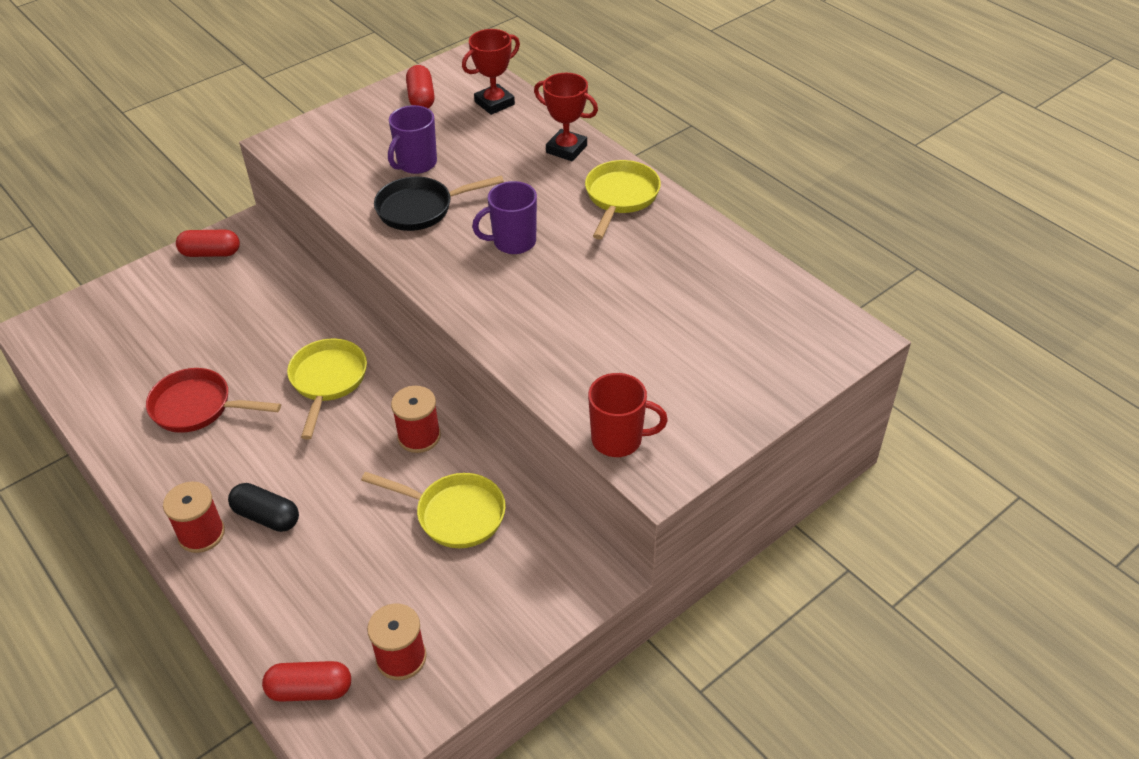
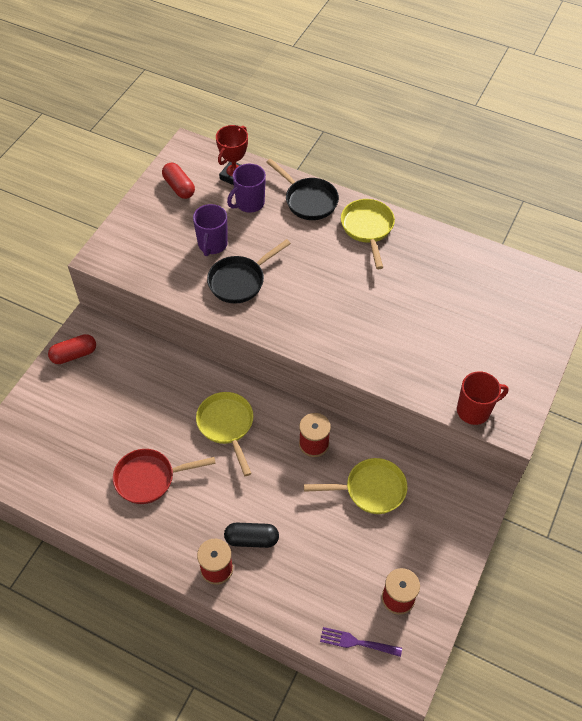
camera: 25 degrees left, 10 degrees up
(310, 690) = (357, 642): red capsule -> purple fork
(513, 242) = (319, 287): purple mug -> purple mug (249, 203)
(566, 149) = (308, 200): red trophy -> black pan

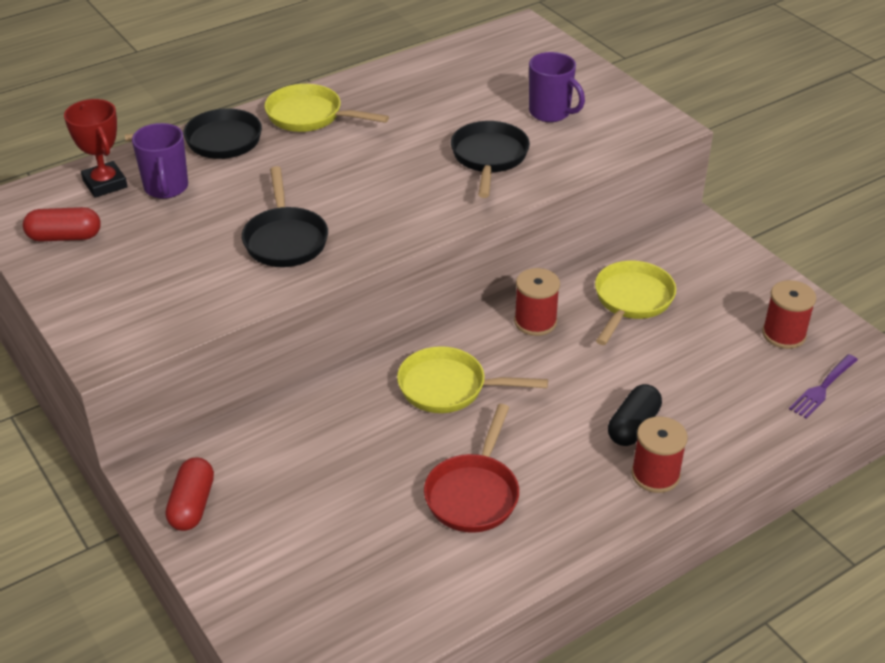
camera: 60 degrees left, 15 degrees down
(212, 245) = (200, 242): purple mug -> purple mug (551, 113)
(393, 341) = (489, 158): none -> black pan
(474, 410) = (627, 141): red mug -> none

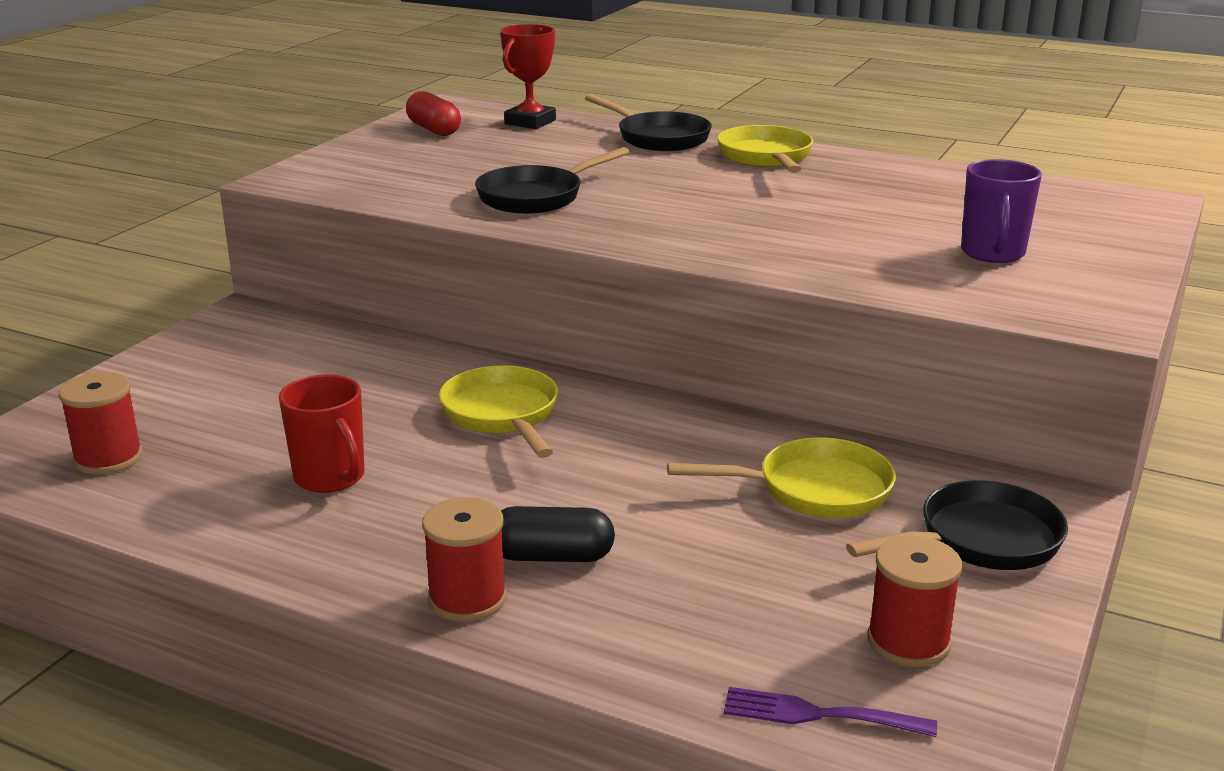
camera: 60 degrees right, 15 degrees down
(166, 188) = (555, 140): purple mug -> none
(192, 505) = (208, 341): red capsule -> none
(474, 493) = (331, 478): red pan -> red mug
(489, 158) = (834, 245): black pan -> black pan (980, 540)
(535, 322) = (685, 435): red spool -> red spool (108, 458)

